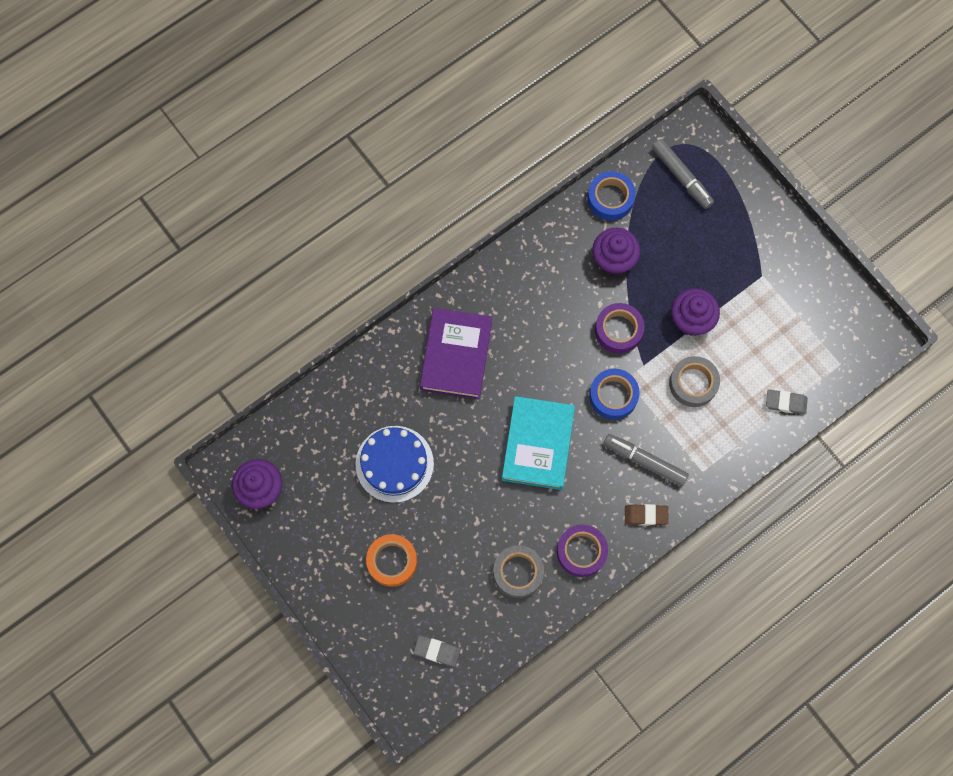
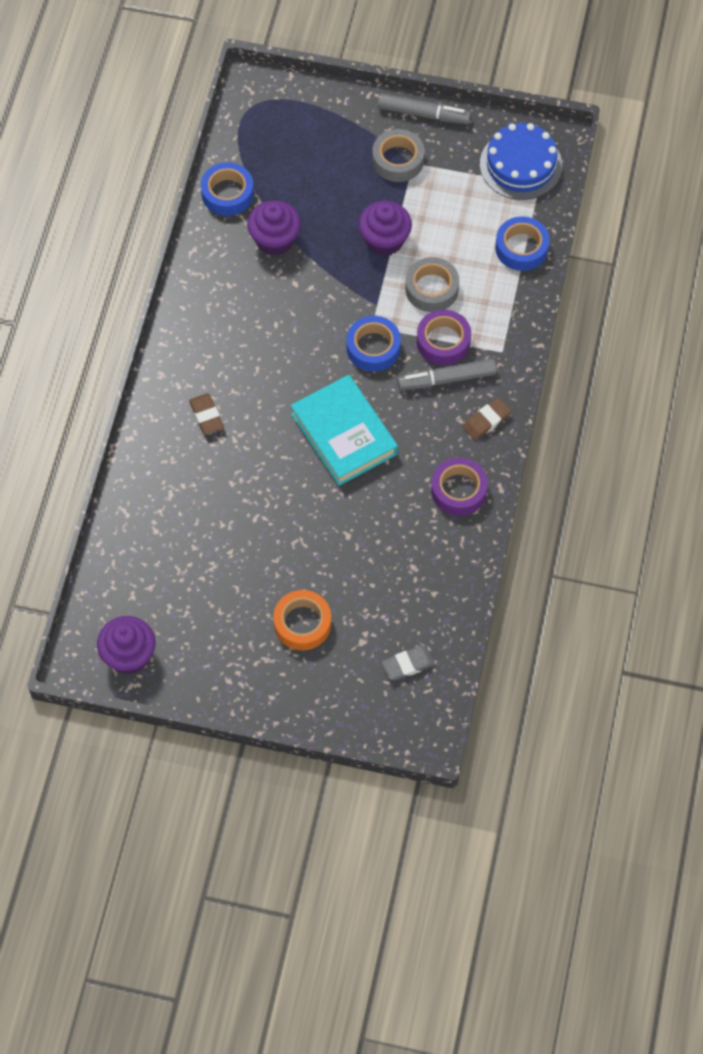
camera: 40 degrees left, 10 degrees down
(394, 464) = (232, 543): blue cake -> blue cake (520, 165)
(456, 356) = (206, 416): purple book -> brown eraser
(518, 572) = (420, 548): grey tape -> grey tape (398, 160)
(618, 330) = (330, 293): purple tape -> purple tape (443, 341)
(682, 177) = (274, 133): grey marker -> grey marker (423, 114)
(785, 403) = (521, 248): grey eraser -> blue tape

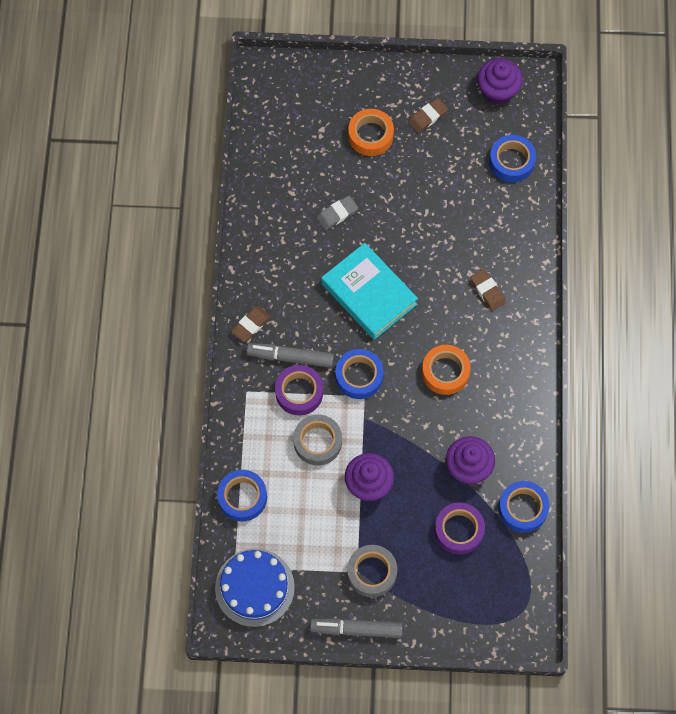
camera: 170 degrees right, 5 degrees up
(136, 562) = (511, 161): none -> blue tape
(226, 636) = (427, 117): none -> brown eraser
(276, 337) = (445, 372): none -> orange tape
(408, 664) = (283, 118): grey eraser -> grey eraser (337, 214)
(447, 379) = (290, 357): grey marker -> grey marker turned 150 degrees counterclockwise
(459, 490) = (265, 261): purple tape -> purple tape (459, 530)

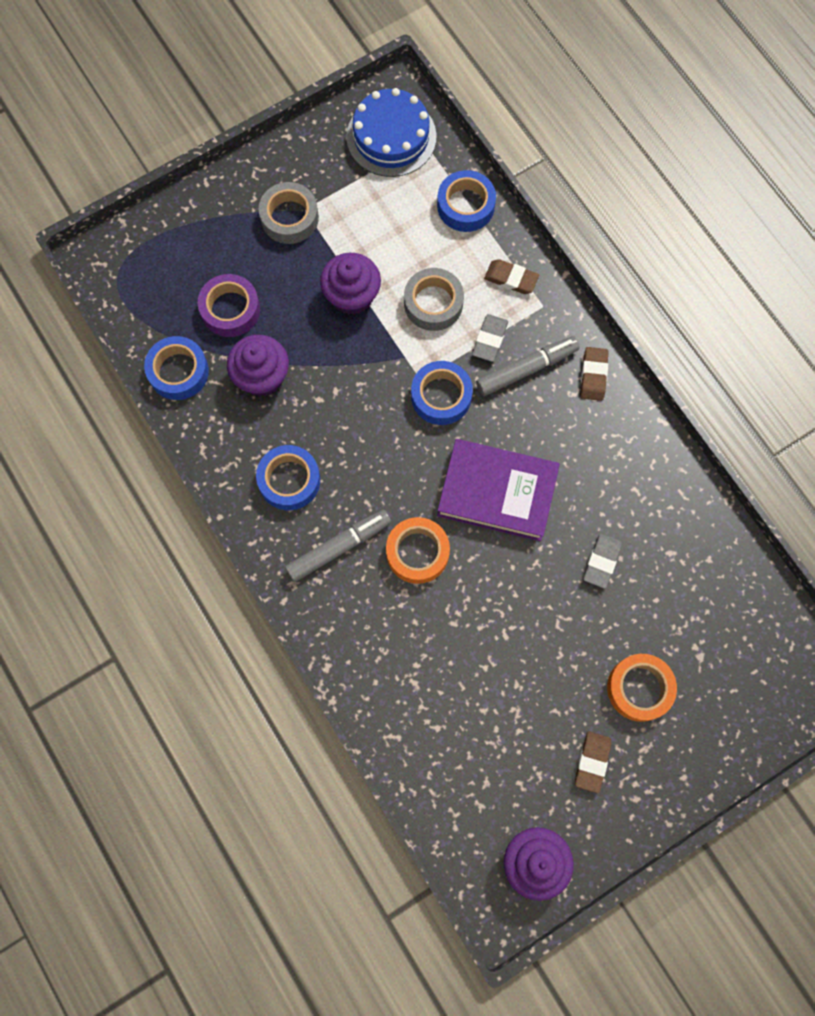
camera: 145 degrees right, 5 degrees up
(299, 392) = (489, 339): purple tape -> grey eraser
(356, 629) = (268, 160): grey marker -> grey marker (339, 547)
(369, 294) = (497, 492): turquoise book -> purple book
(445, 372) = (354, 461): orange tape -> orange tape (417, 552)
(487, 291) = (370, 584): brown eraser -> brown eraser (511, 279)
(511, 161) = (451, 772): blue tape -> blue tape (289, 480)

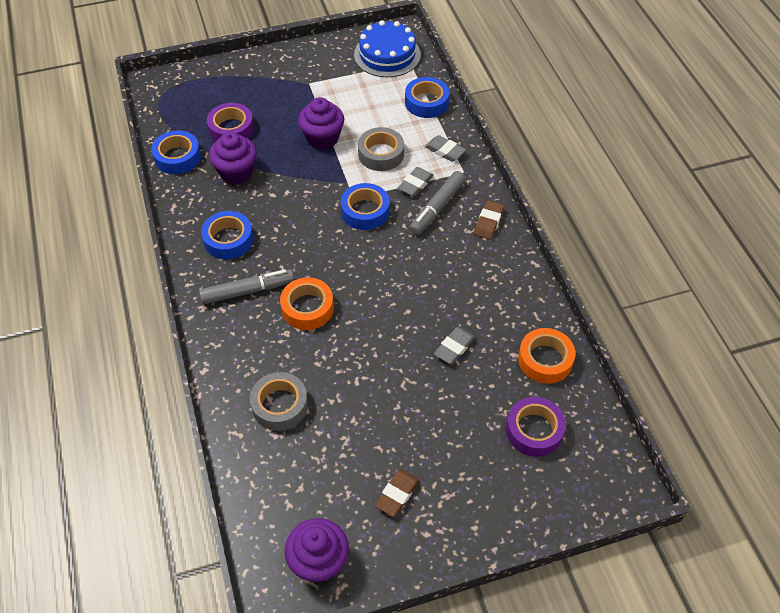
camera: 15 degrees right, 20 degrees down
(289, 217) = (296, 85): grey tape -> grey tape (280, 405)
(497, 492) = (386, 282): purple book -> none
(511, 279) = (445, 151): brown eraser -> grey eraser
(526, 369) = (437, 208): grey marker -> grey marker turned 135 degrees clockwise
(639, 688) = (456, 447): orange tape -> orange tape (545, 360)
(717, 644) = (534, 430): none -> purple tape

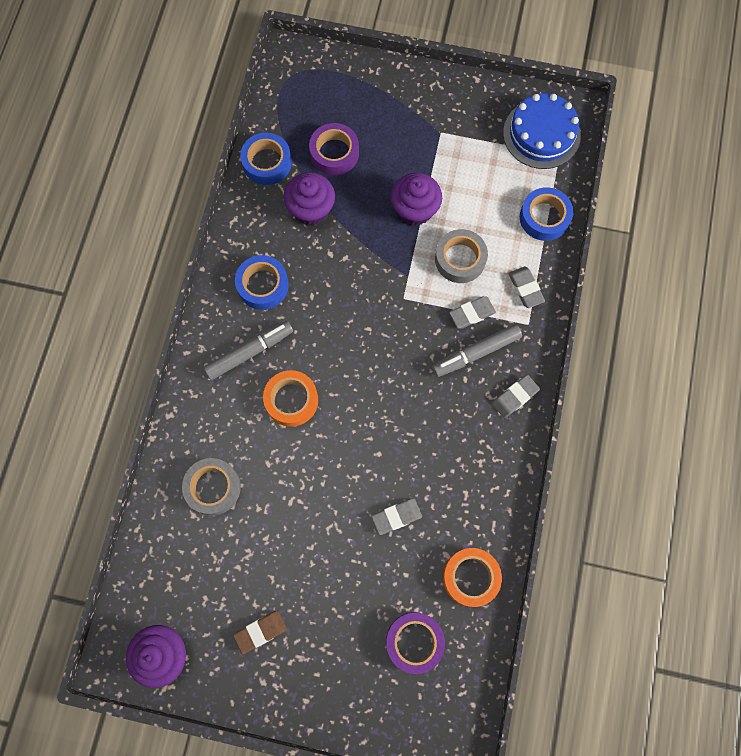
camera: 30 degrees right, 20 degrees up
(247, 291) = (249, 352): grey marker -> grey marker turned 45 degrees counterclockwise
(365, 211) = (405, 320): blue tape -> none
(488, 222) = (515, 397): brown eraser -> grey eraser

